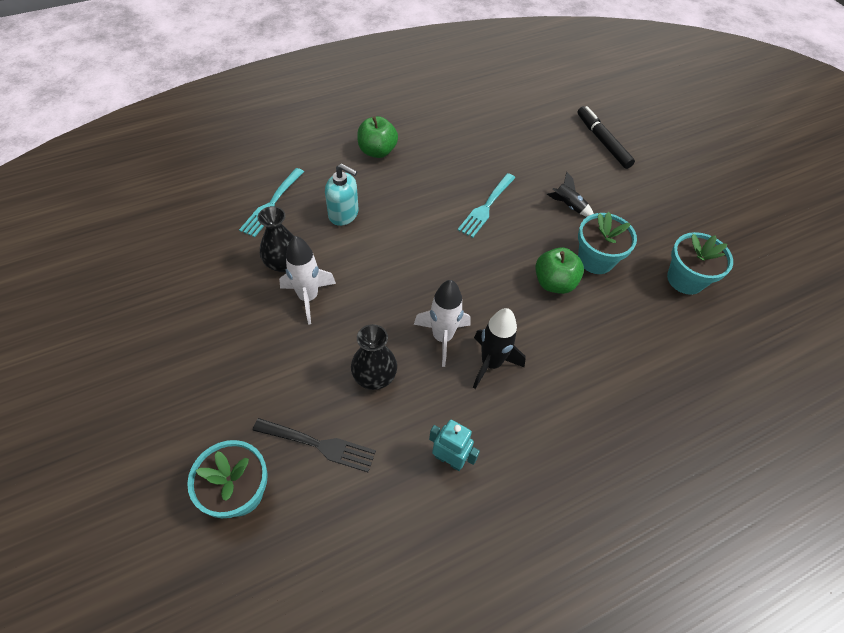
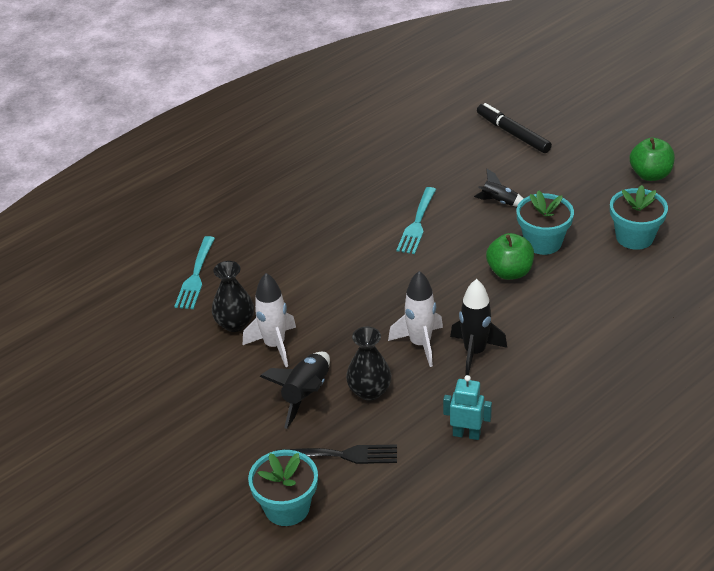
camera: 10 degrees left, 15 degrees down
(314, 361) = (306, 394): none -> black rocket
(343, 214) = (274, 266): turquoise soap dispenser -> none
(377, 151) = (282, 200): green apple -> green apple (650, 175)

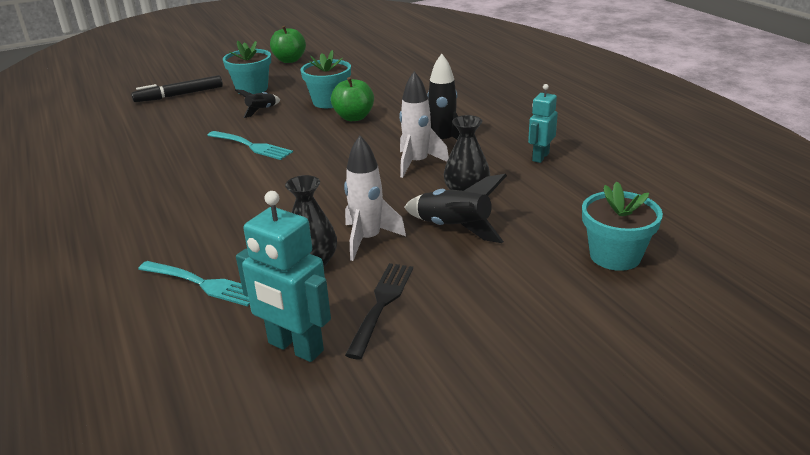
camera: 75 degrees left, 10 degrees down
(135, 345) = (295, 347): none -> turquoise robot
(342, 455) = (548, 217): black fork -> black fork (382, 304)
(634, 237) = (353, 73): turquoise flower pot -> turquoise flower pot (252, 89)

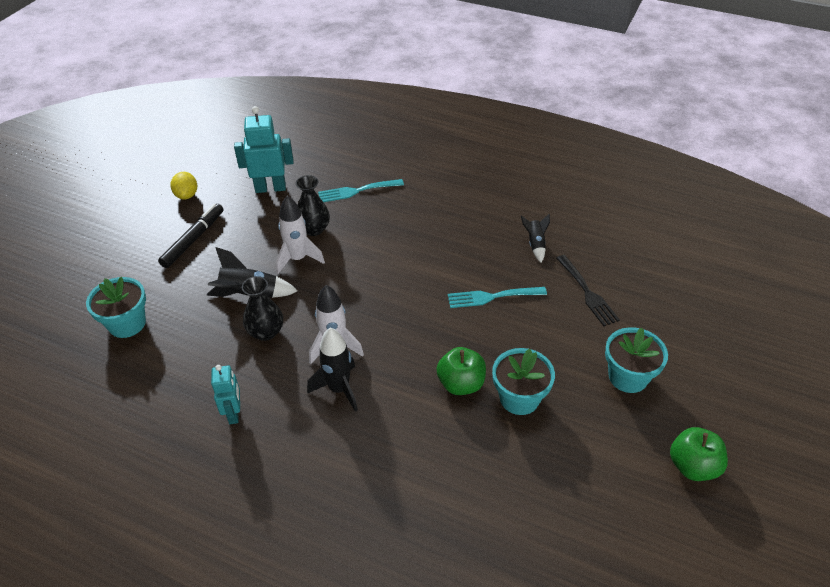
camera: 140 degrees right, 15 degrees up
(179, 95) = (674, 326): black marker -> black marker (193, 239)
(261, 110) = (560, 346): black rocket -> black rocket (535, 244)
(382, 304) = (249, 225): black fork -> black fork (587, 292)
(428, 406) = (187, 195): none -> yellow lemon

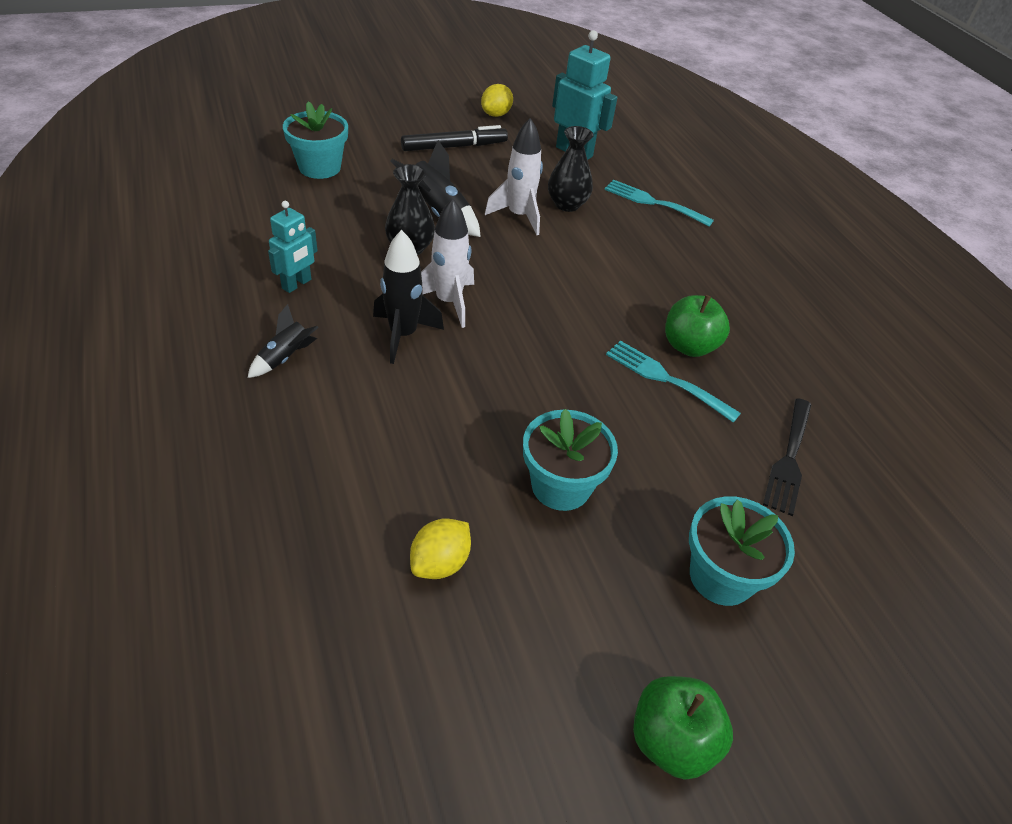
camera: 40 degrees right, 0 degrees up
(461, 384) = (519, 423): green apple -> green apple (689, 346)
(520, 488) = (440, 563): none -> yellow lemon
(535, 244) = (788, 371): black rocket -> black rocket (285, 358)

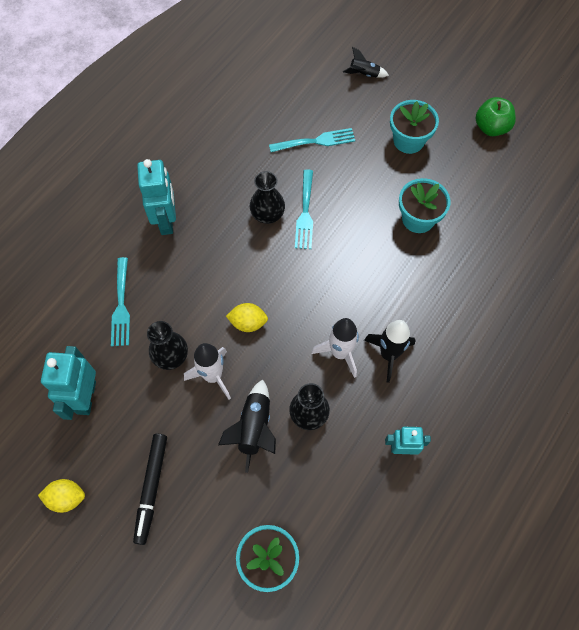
camera: 120 degrees left, 20 degrees up
(285, 358) = (460, 397): black rocket -> black rocket (364, 74)
(440, 563) = (499, 238): yellow lemon -> yellow lemon (248, 323)
(454, 147) = (151, 488): black marker -> black marker turned 120 degrees counterclockwise
(689, 346) = (267, 215): green apple -> black vase
(740, 271) = (166, 221): none -> turquoise robot
(789, 459) = (316, 141): black fork -> turquoise fork

